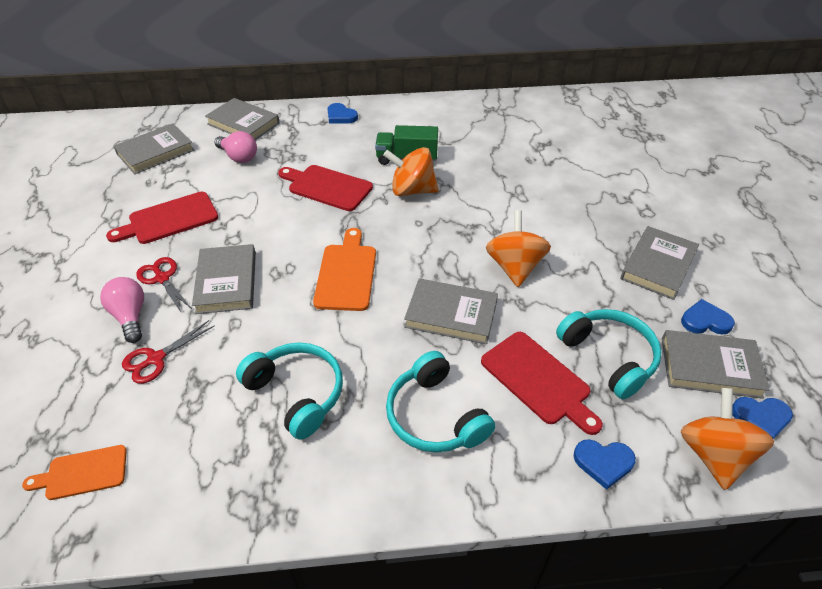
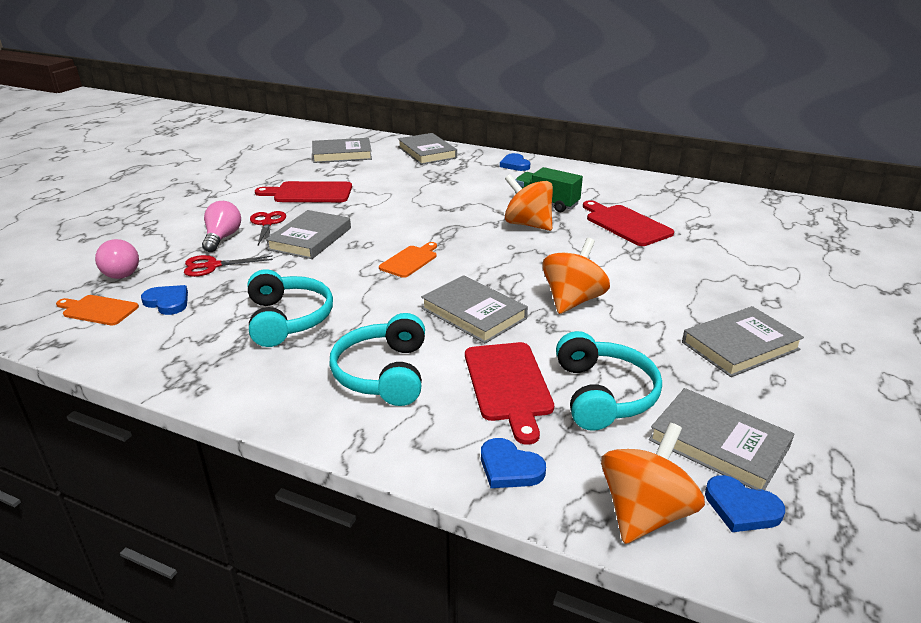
camera: 30 degrees right, 15 degrees down
(239, 157) = (401, 170): pink light bulb -> pink light bulb (122, 271)
(327, 187) = (453, 204): red cutting board -> red cutting board (625, 224)
(346, 273) = (410, 260): orange cutting board -> orange cutting board, size x0.65
(705, 321) = (753, 406): blue heart -> blue heart (167, 302)

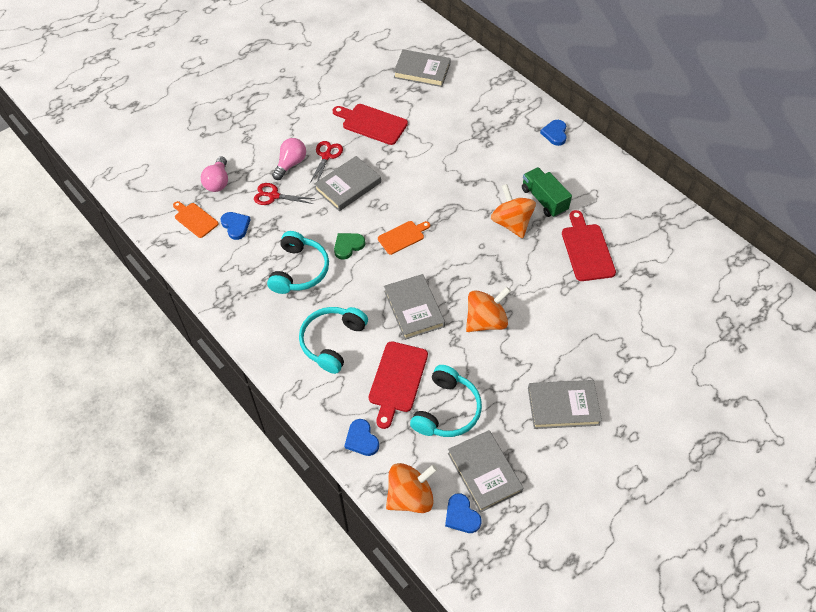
camera: 25 degrees right, 25 degrees up
(344, 283) = (348, 246): none -> green heart
(427, 152) = (492, 90): grey book -> none

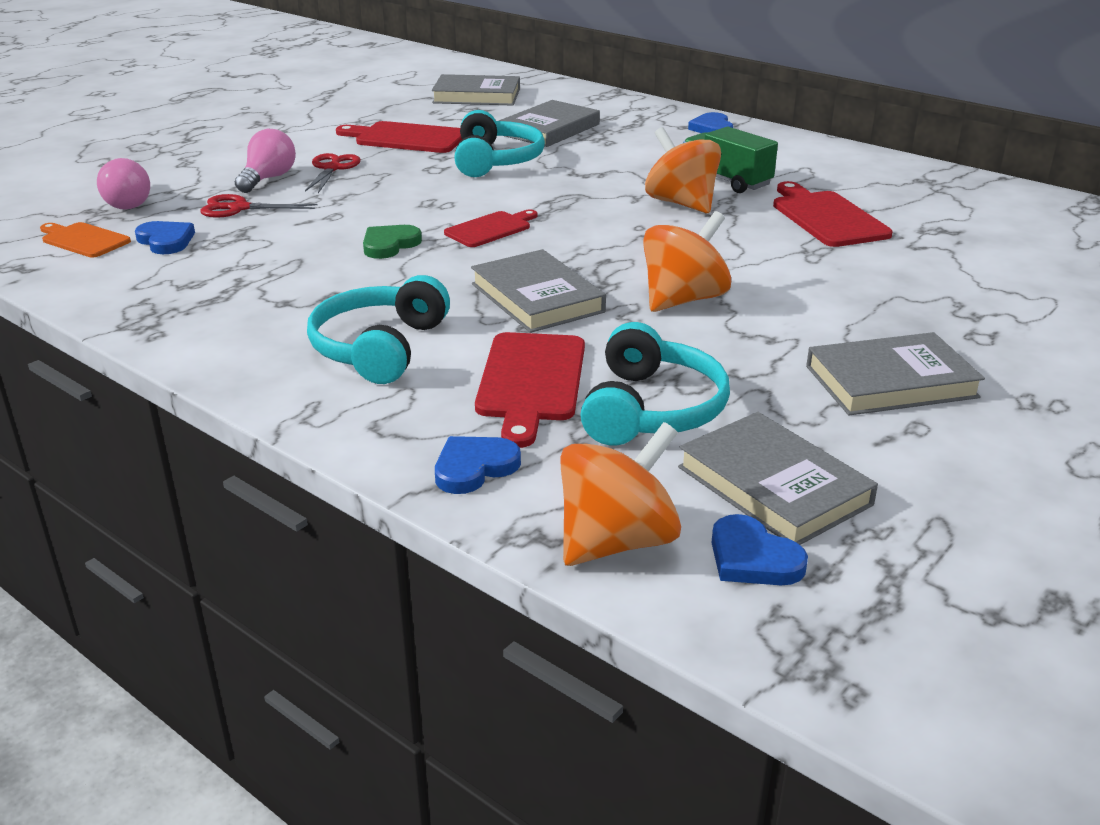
camera: 10 degrees left, 25 degrees down
(299, 270) = (297, 276): turquoise headphones -> turquoise headphones (496, 161)
(348, 186) = (376, 191): grey book -> grey book (550, 129)
(361, 439) = (474, 467): blue heart -> blue heart turned 90 degrees clockwise
(403, 237) = (491, 229): orange cutting board -> red cutting board

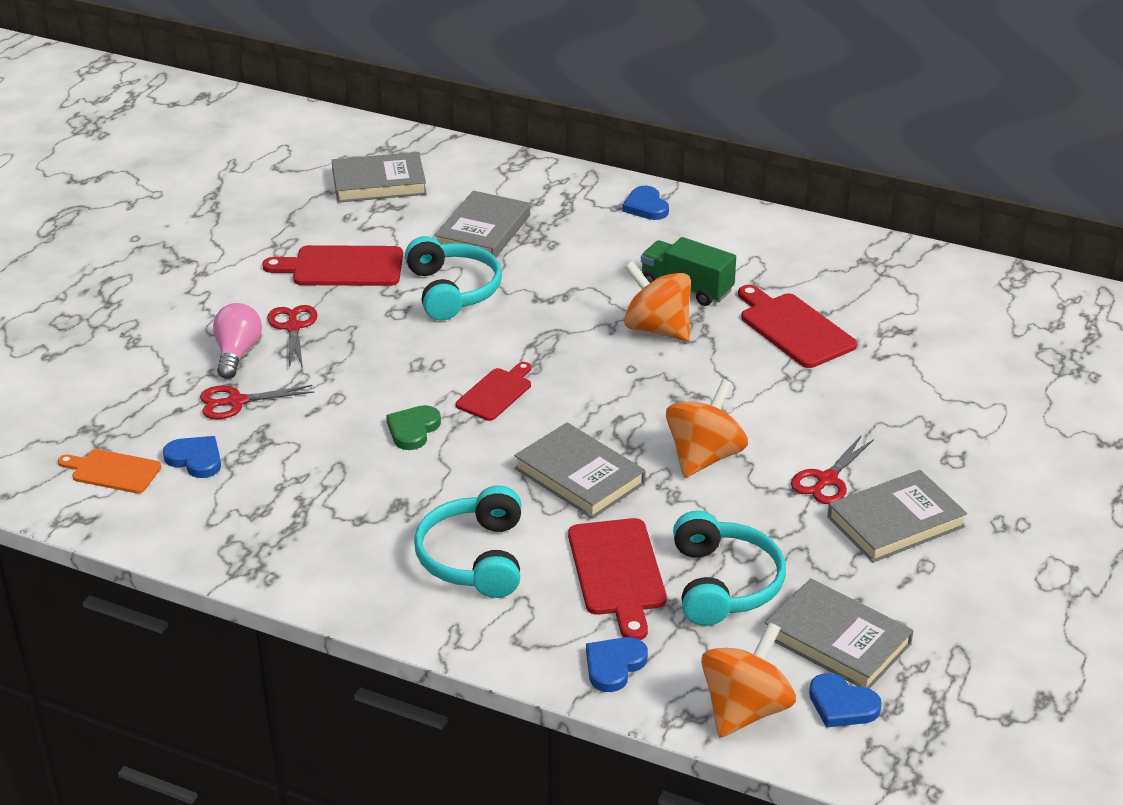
camera: 15 degrees left, 5 degrees up
(131, 203) = (121, 411): pink light bulb -> none
(818, 335) = (826, 480): none -> red scissors

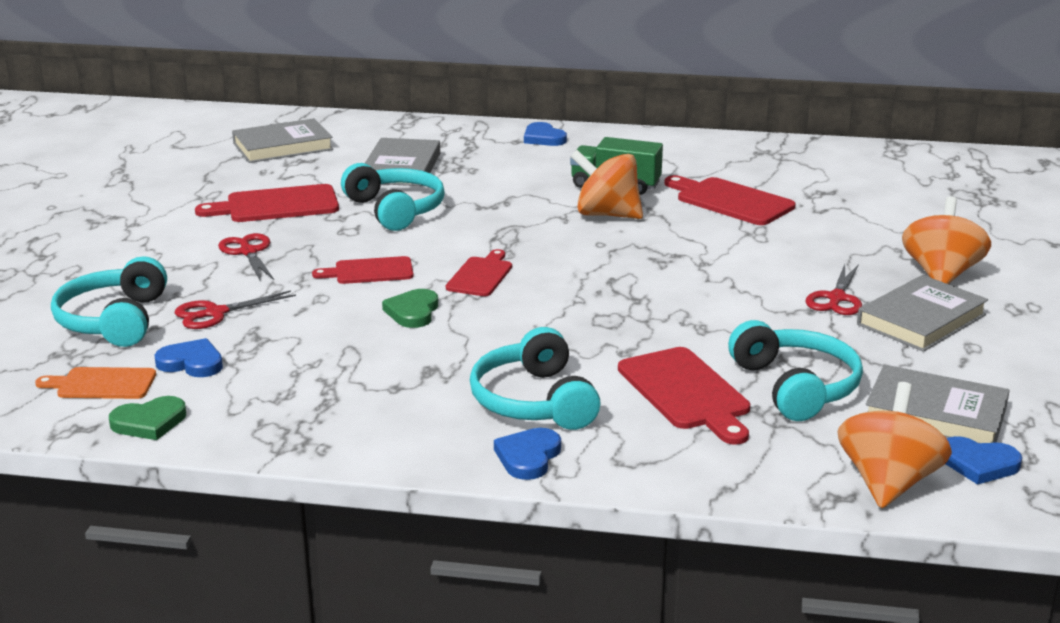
camera: 15 degrees left, 10 degrees down
(138, 522) = (149, 422): none -> green heart
(146, 396) = (114, 320): none -> turquoise headphones
(237, 353) = (199, 277): pink light bulb -> none
(394, 371) = (369, 271): none -> red cutting board
(579, 476) = (601, 325): grey book -> none
(614, 665) = (732, 467): blue heart -> blue heart (528, 457)
(704, 457) = (711, 296): orange spinning top -> orange spinning top (941, 274)

